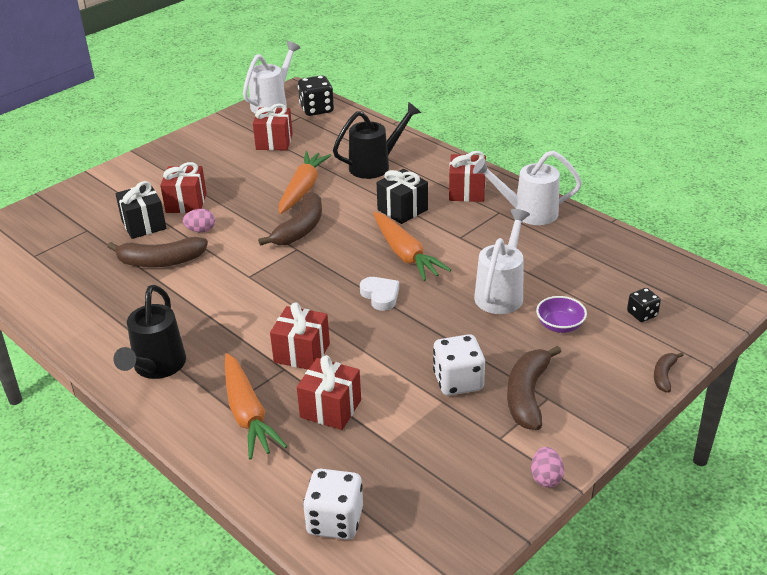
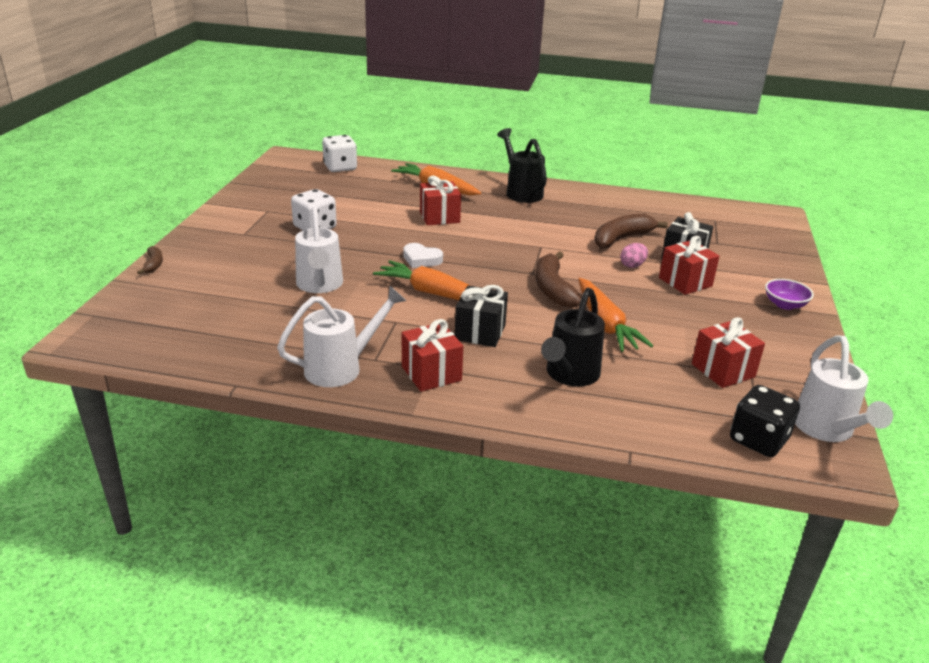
camera: 145 degrees right, 5 degrees down
(330, 409) = (388, 199): red gift -> none
(527, 395) = (259, 232): brown banana -> none
(546, 478) = (228, 202): pink egg -> none
(560, 325) = (254, 275): purple bowl -> purple bowl (785, 304)
(642, 314) = (179, 301): black dice -> none

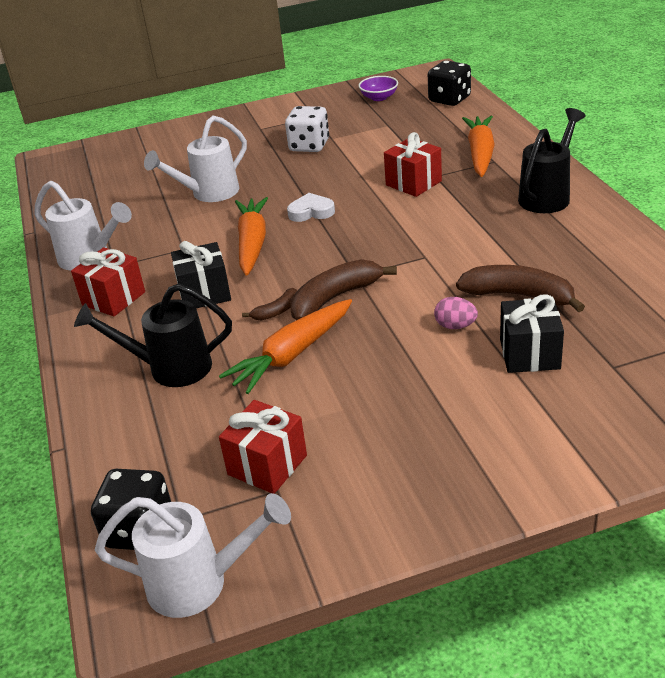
camera: 65 degrees right, 5 degrees up
(153, 264) = (172, 126): brown banana -> brown banana (277, 311)
(340, 167) = (449, 99): white dice -> black dice
(421, 259) = (311, 212): white heart -> white heart turned 90 degrees clockwise
(685, 282) = (459, 375): red gift -> none
(785, 304) = (494, 473): purple bowl -> purple bowl (379, 97)
(826, 430) = (199, 583): white watering can -> white watering can turned 150 degrees counterclockwise

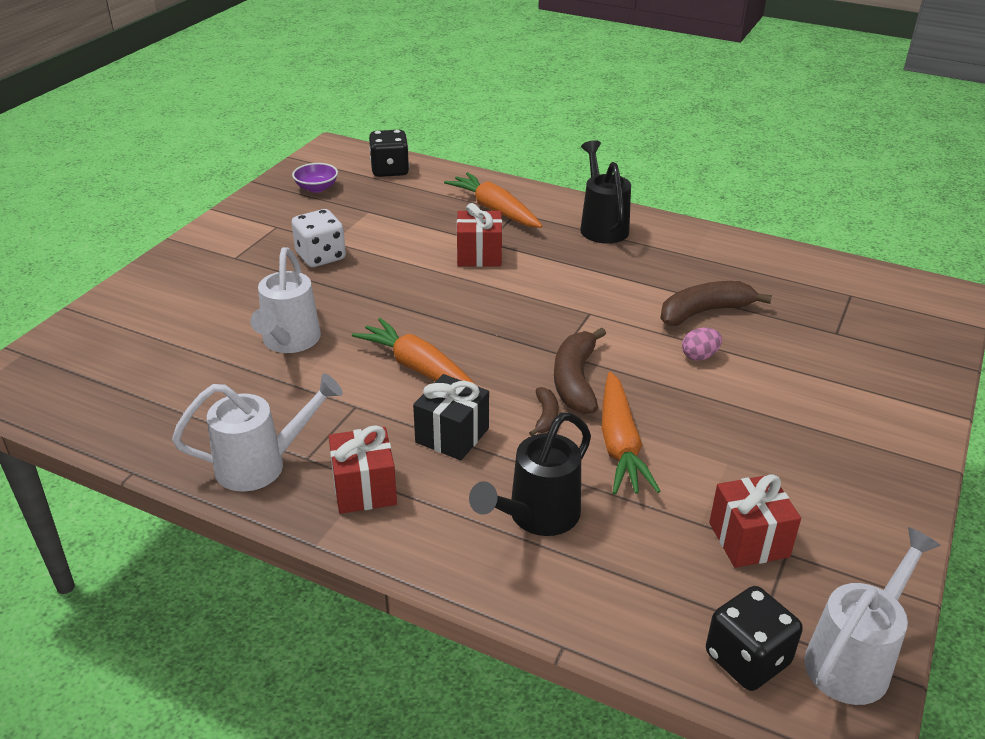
camera: 50 degrees left, 0 degrees up
(311, 212) = (428, 317): white heart -> none
(529, 354) = (777, 351): black gift -> none

